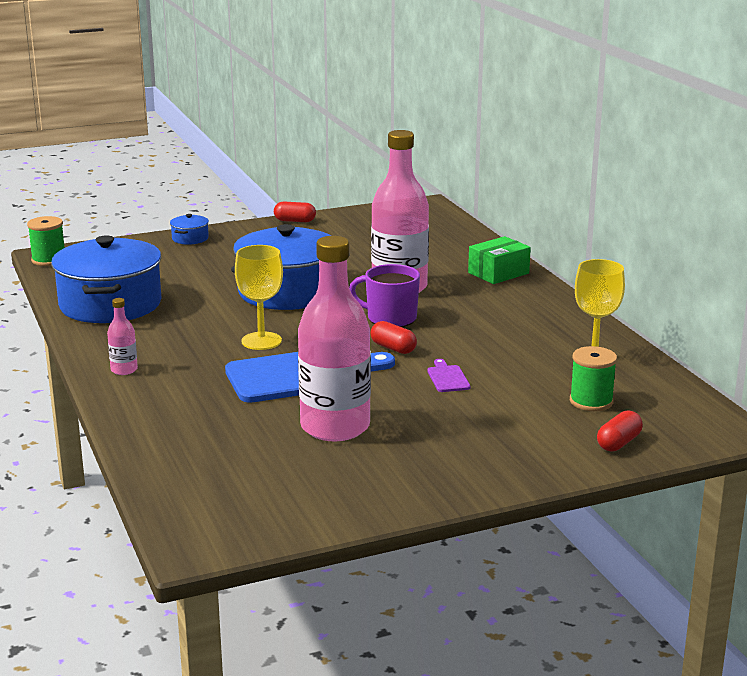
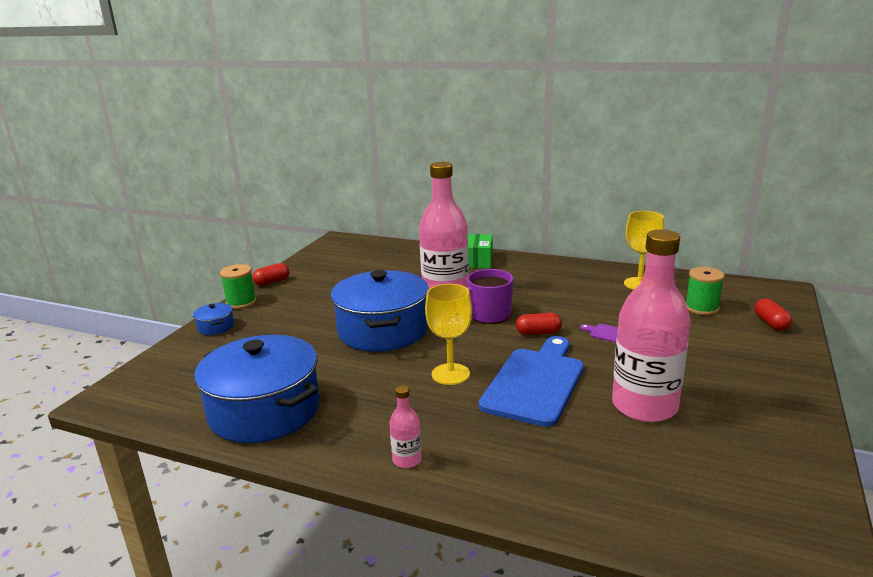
camera: 45 degrees left, 0 degrees up
(49, 260) = (113, 403): green spool -> green spool (241, 302)

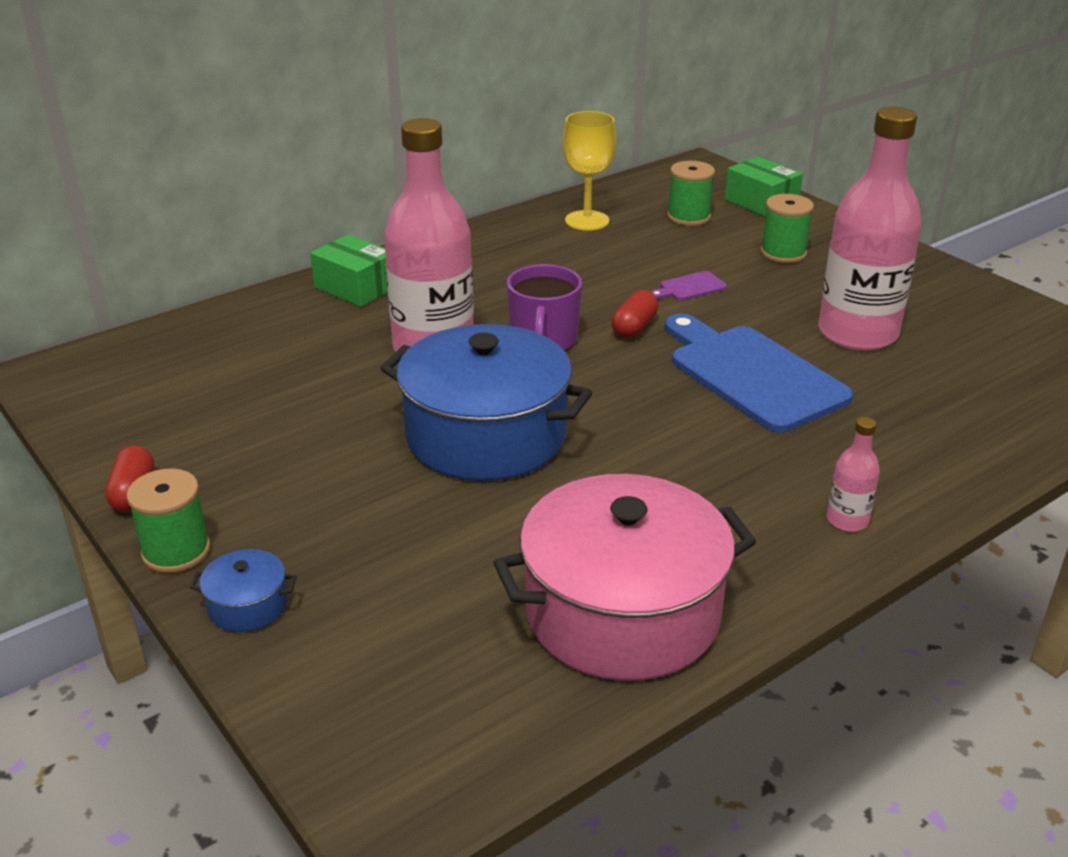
camera: 60 degrees left, 10 degrees up
(264, 411) = (622, 612): blue pot -> pink pot
(450, 374) = (673, 423): yellow goblet -> none
(711, 350) = (783, 253): none -> green spool
(771, 323) = (761, 202): red capsule -> green box

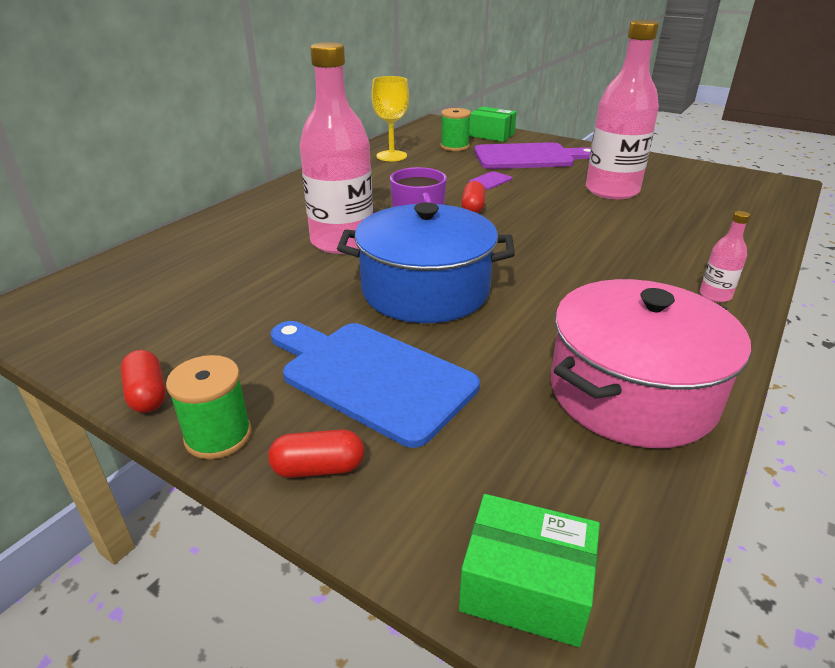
camera: 20 degrees left, 0 degrees up
(248, 606) = (318, 468): blue pot -> red capsule
(356, 287) = (255, 213): green box -> green box (525, 587)
(752, 374) = (572, 222): blue cutting board -> blue cutting board (371, 377)
(783, 253) = (528, 157): green spool -> purple cutting board

